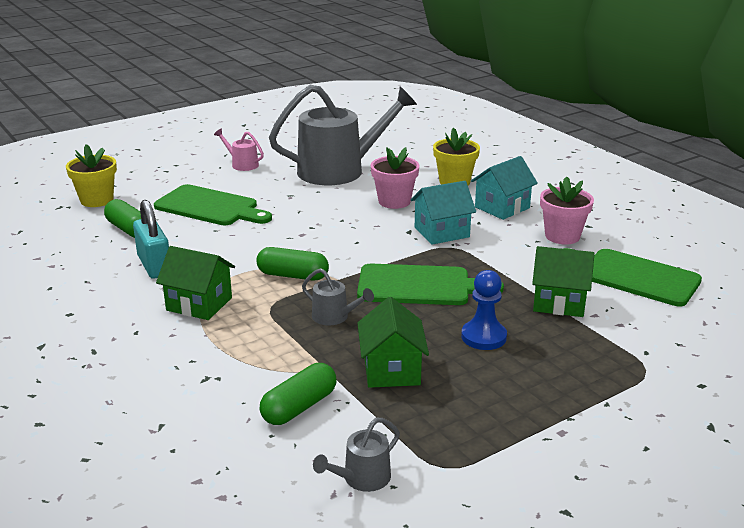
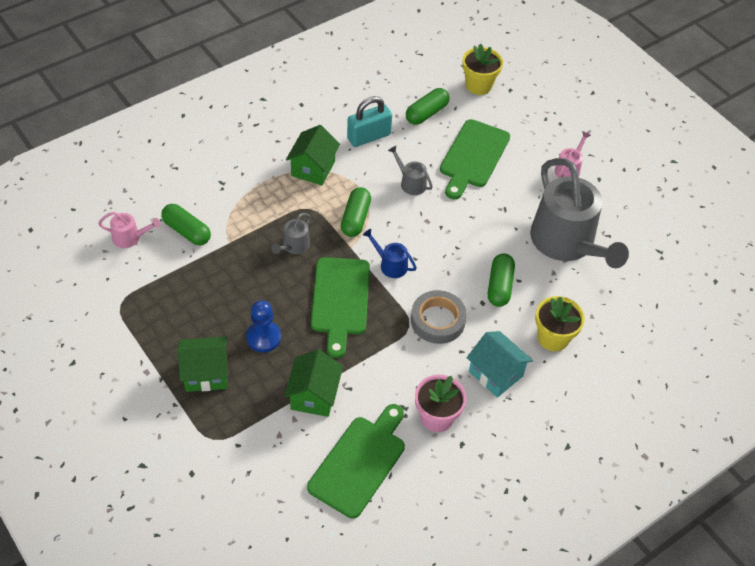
camera: 85 degrees right, 25 degrees up
(307, 466) = (130, 238): none -> pink watering can
(362, 478) = (115, 263): grey watering can -> grey watering can (410, 183)
(366, 255) = (390, 265): none -> blue watering can
(391, 370) = (224, 279): green house -> green house (206, 373)
(394, 201) = (499, 286): pink flower pot -> green capsule
(441, 232) = (437, 320): turquoise house -> grey tape

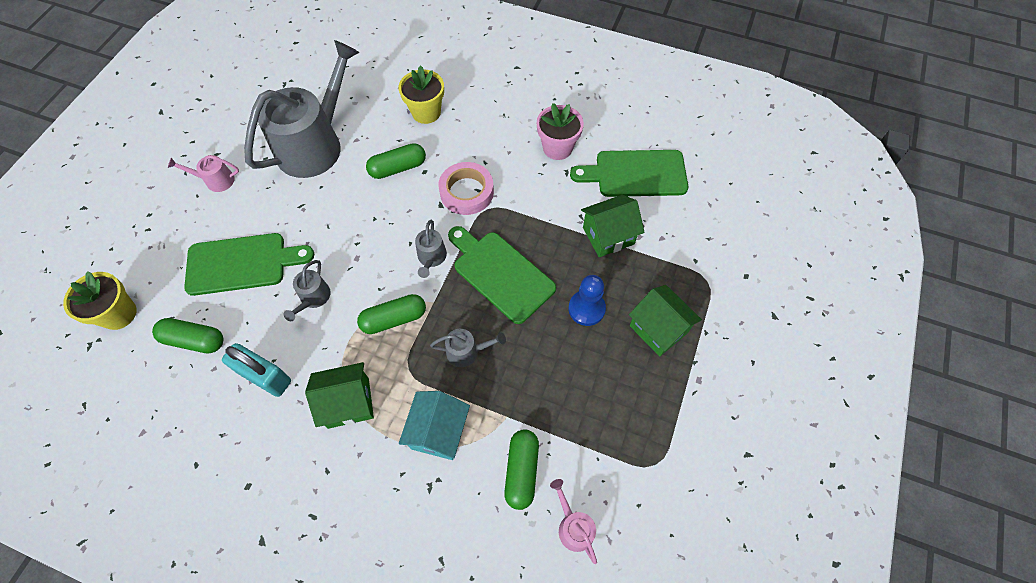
camera: 120 degrees left, 10 degrees up
(340, 300) = (500, 274): green cutting board -> green cutting board turned 105 degrees counterclockwise
(390, 265) = (431, 258): blue watering can -> grey watering can
(437, 320) = (466, 192): grey tape -> pink tape
(495, 373) = (488, 131): turquoise house -> turquoise house (438, 432)

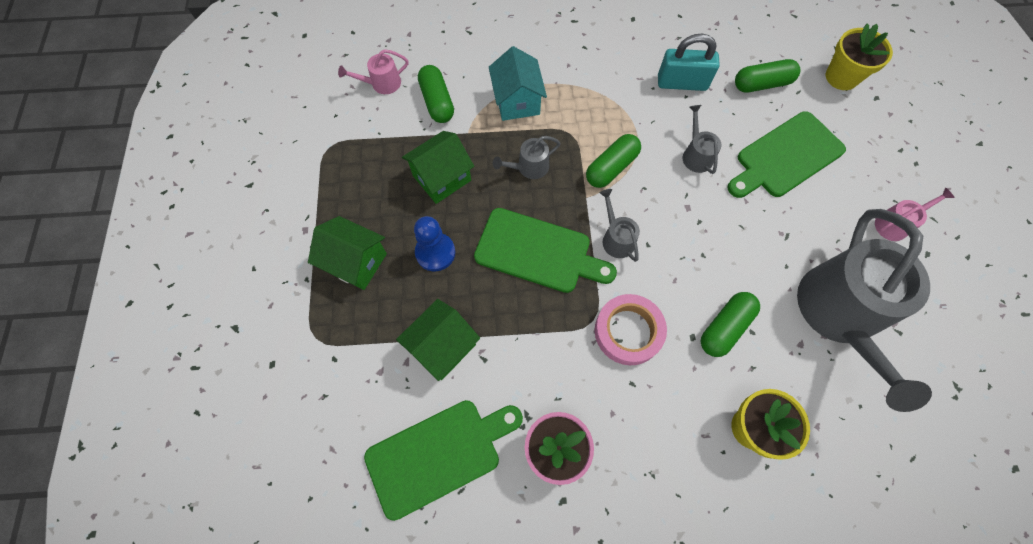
camera: 155 degrees right, 5 degrees up
(348, 403) = (602, 92): green house -> green house (442, 178)
(573, 526) = (382, 84): pink watering can -> pink watering can turned 120 degrees clockwise

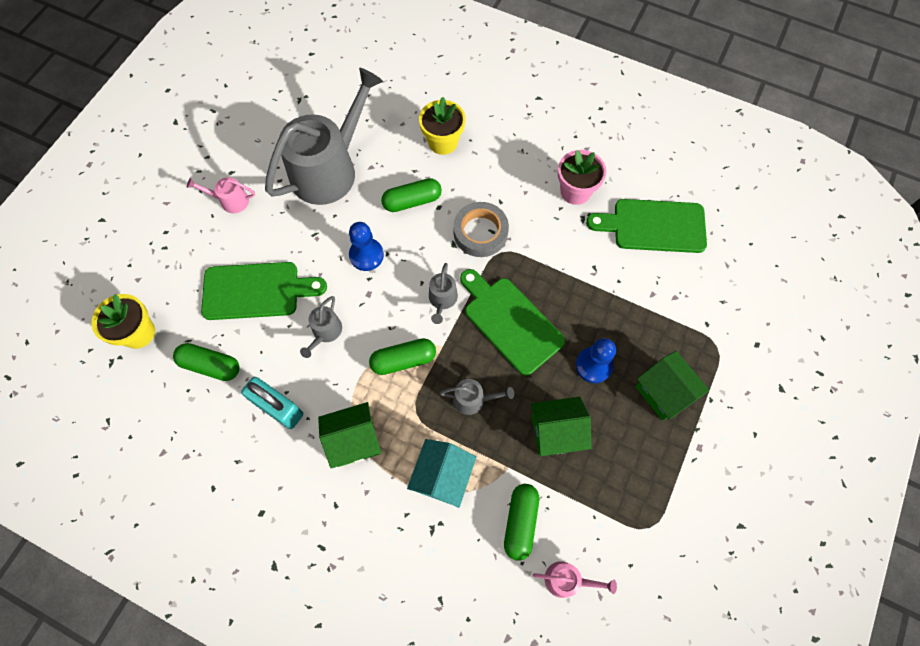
camera: 150 degrees left, 0 degrees up
(442, 346) = (620, 290): green house -> green house (354, 440)
(628, 331) = (480, 232): pink tape -> grey tape
(720, 242) = (366, 255): none -> blue pawn

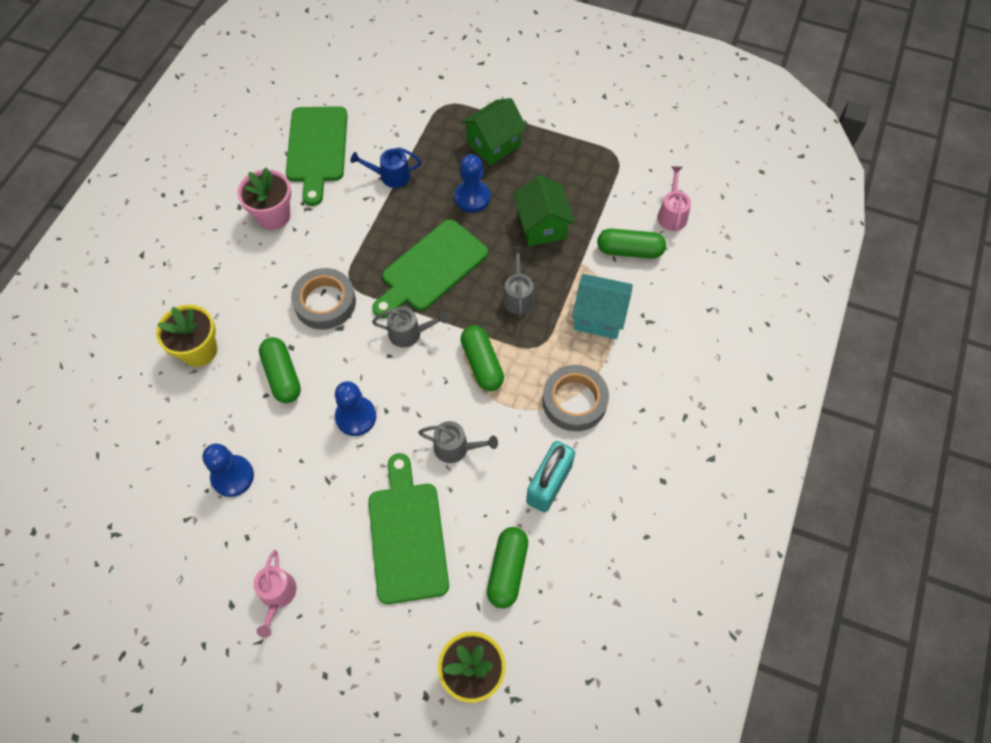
camera: 95 degrees left, 5 degrees down
(329, 169) = (232, 476): grey watering can -> blue pawn
(354, 440) = (574, 401): green house -> grey tape
(620, 290) = (391, 176): none -> blue watering can

